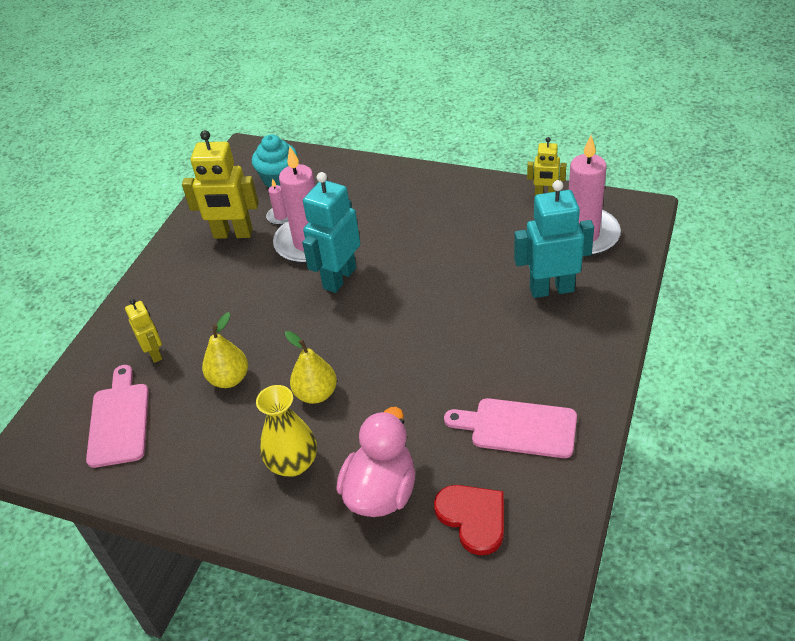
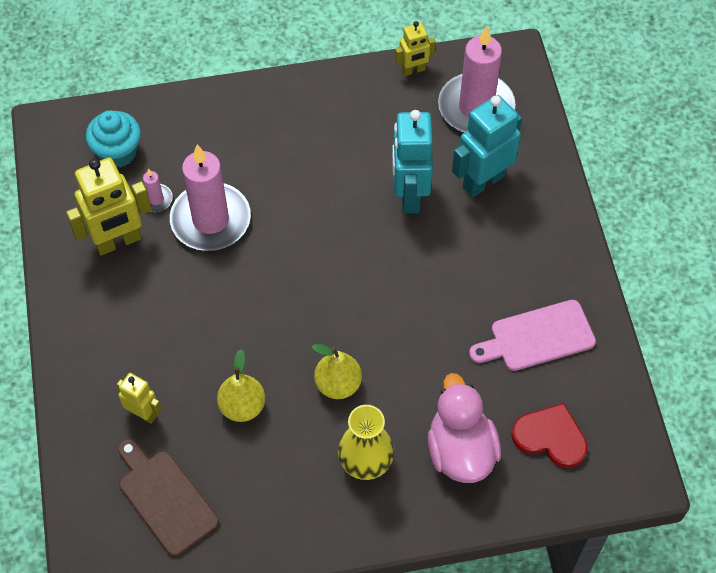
camera: 35 degrees left, 15 degrees up
(119, 420) = (165, 498): pink cutting board -> brown cutting board
(339, 278) = (272, 250): turquoise robot -> turquoise robot (409, 195)

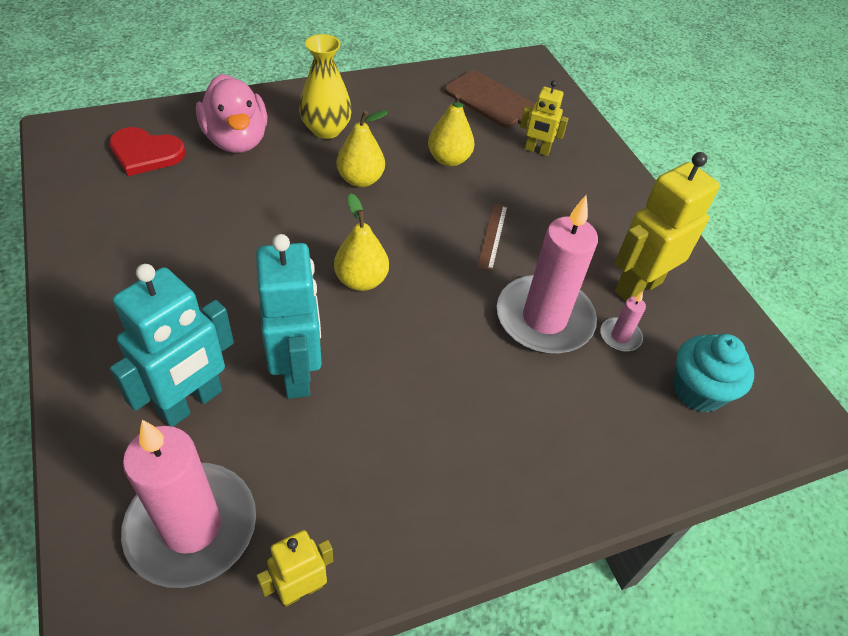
camera: 165 degrees right, 10 degrees down
(227, 305) = (492, 236): none -> brown ruler
(352, 268) = (361, 280): none -> yellow pear
(537, 337) = (144, 230): pink cutting board -> none

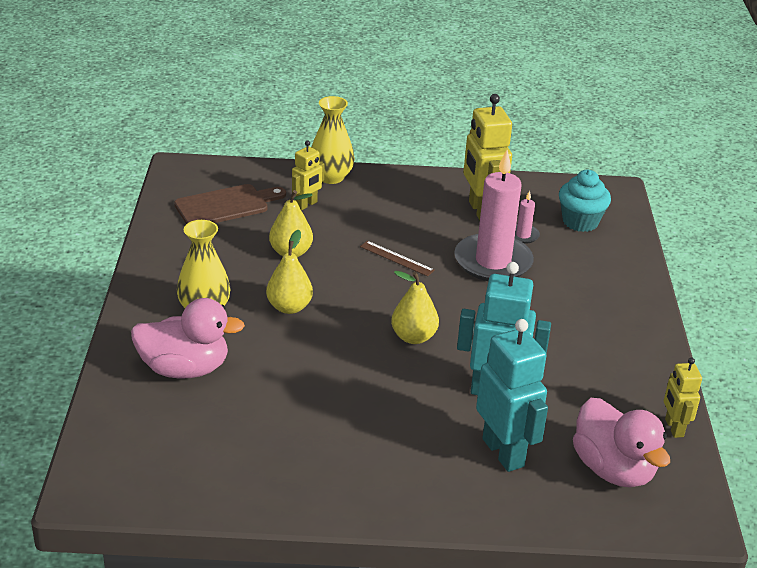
camera: 65 degrees left, 15 degrees down
(145, 153) = (167, 433): red heart -> none
(192, 527) = (613, 469): pink candle -> pink duck
(599, 155) = (331, 177): none -> yellow vase

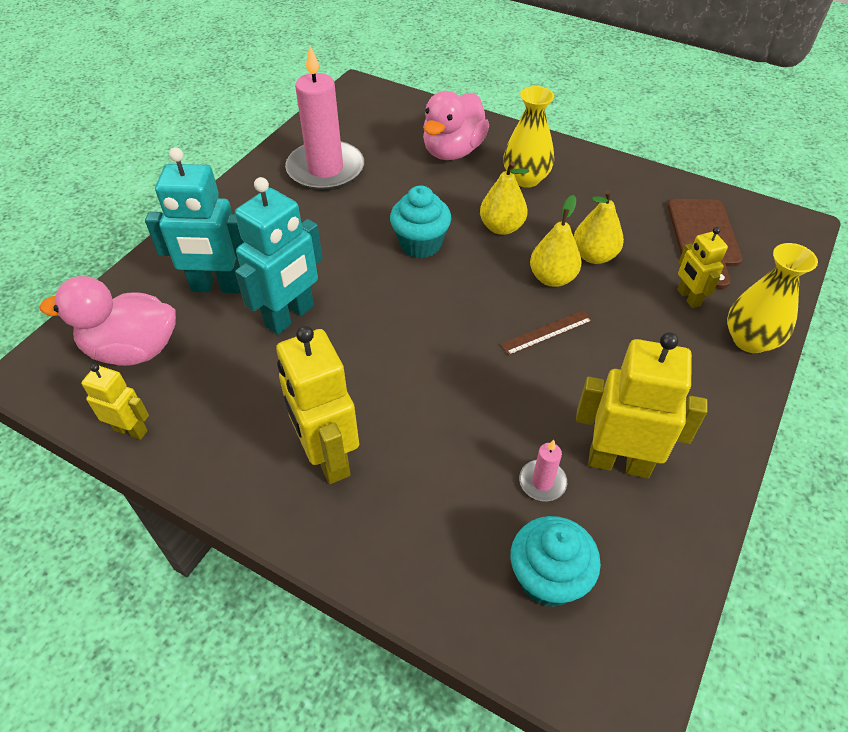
camera: 120 degrees right, 15 degrees up
(348, 347) = (420, 244): none -> turquoise cupcake
(413, 337) = (406, 292): yellow pear -> yellow pear (552, 278)
(493, 262) = (498, 418): pink candle -> pink candle (325, 169)
(594, 323) = (328, 457): none -> yellow robot

